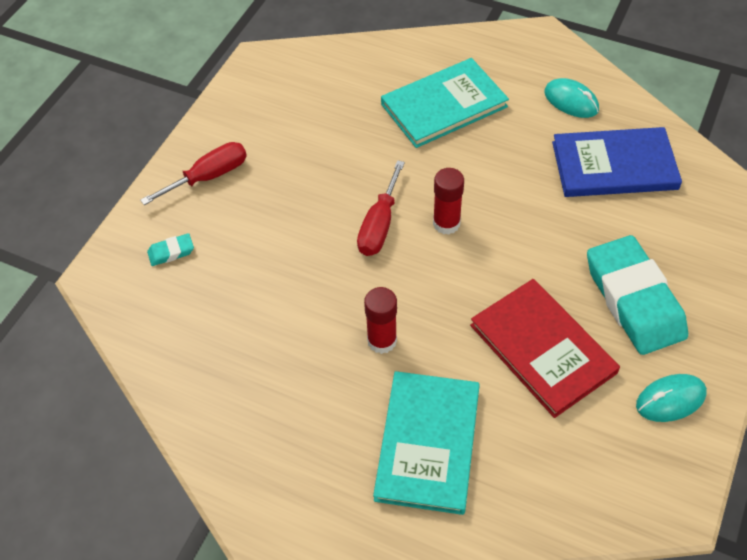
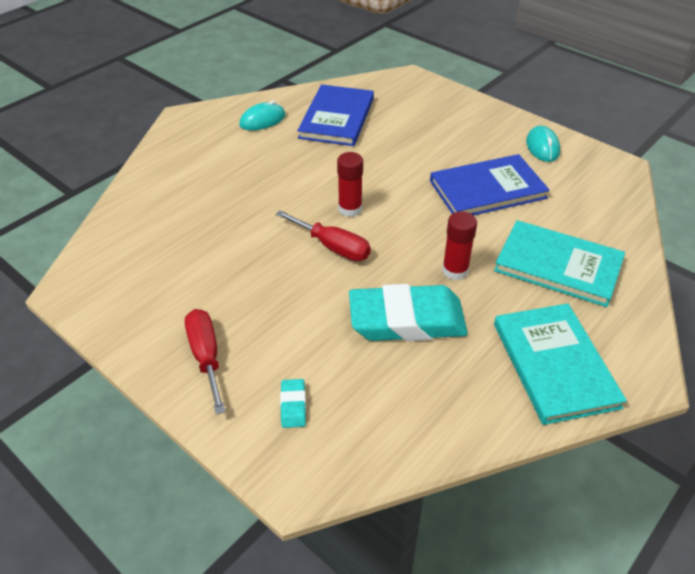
camera: 75 degrees left, 10 degrees down
(444, 105) = (221, 182): turquoise book -> turquoise book (554, 364)
(542, 349) = (487, 189): red book -> blue book
(634, 300) = (458, 140): turquoise eraser -> turquoise eraser (407, 320)

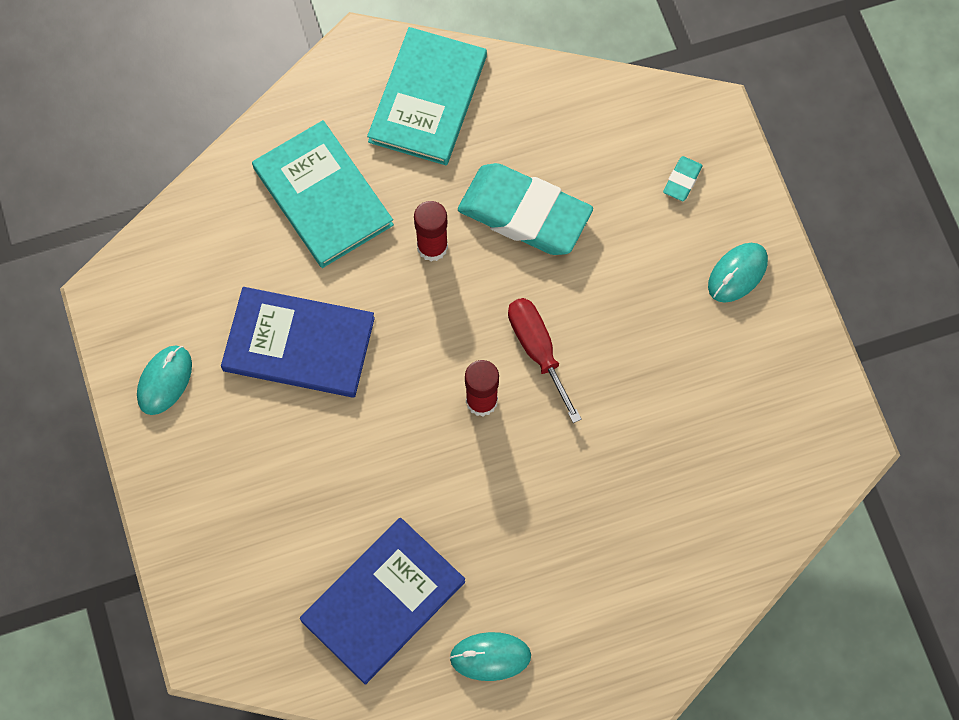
camera: 150 degrees left, 25 degrees up
(206, 356) = (737, 274): red screwdriver -> turquoise mouse

